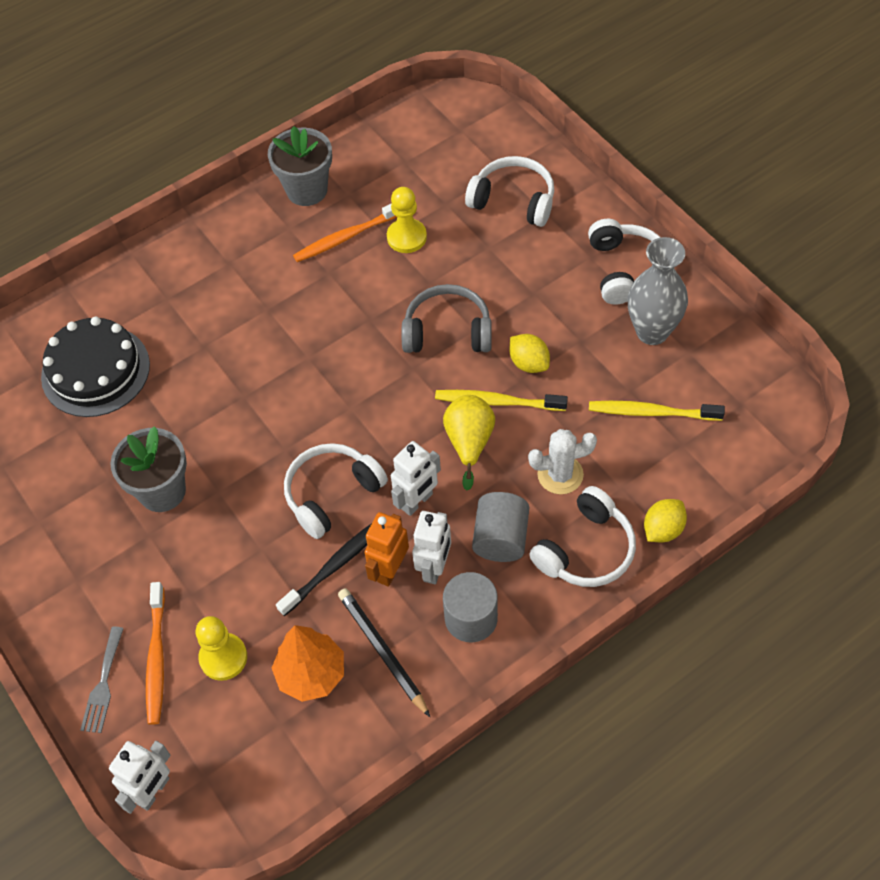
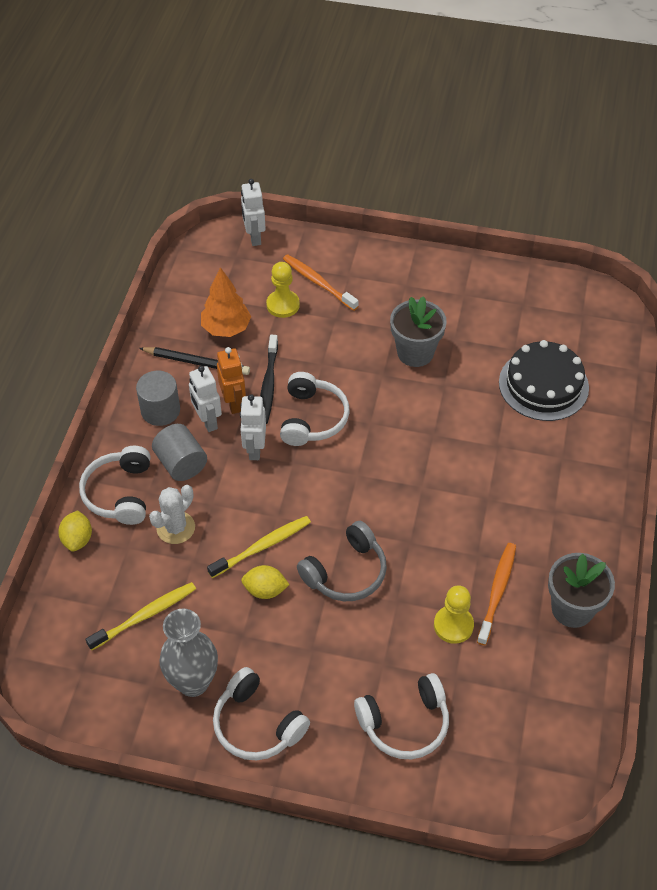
camera: 135 degrees right, 5 degrees down
(103, 684) = (332, 256): grey fork -> none
(469, 442) = (255, 507): yellow pear -> none

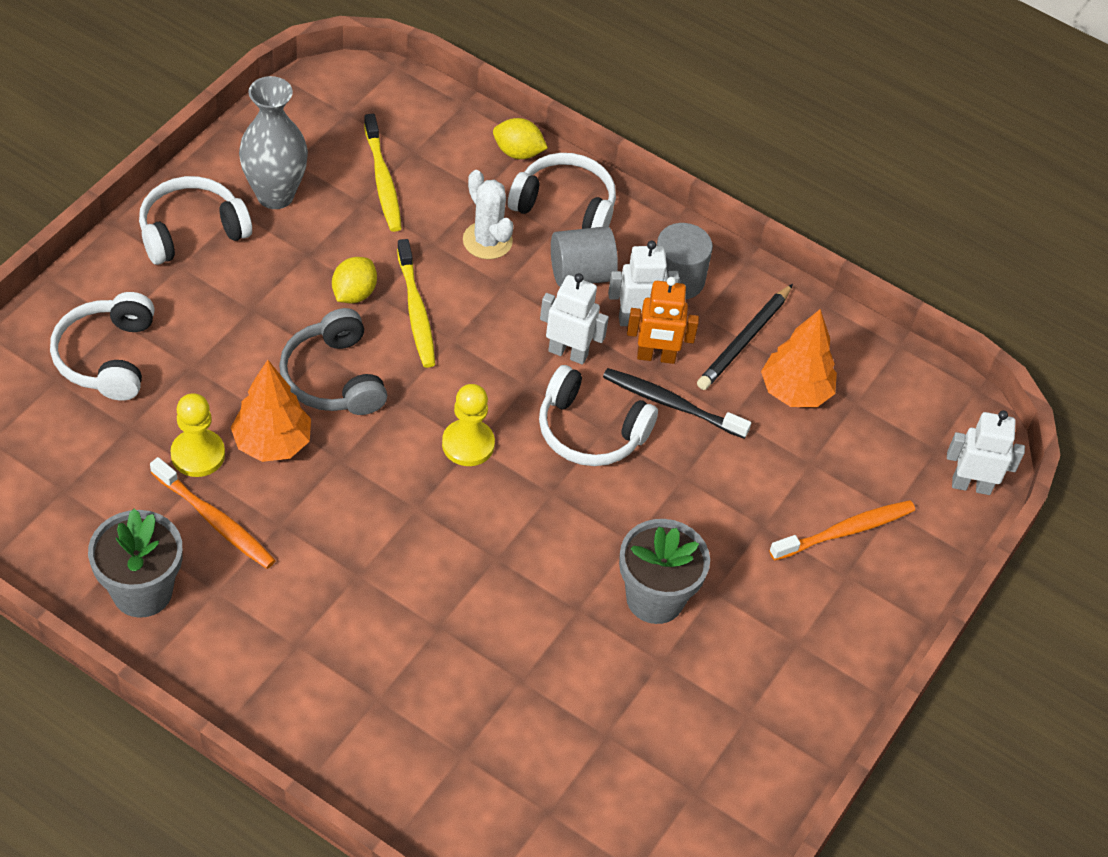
camera: 105 degrees right, 0 degrees up
(283, 305) = (815, 471): yellow pawn -> yellow pawn (468, 444)
(419, 585) = (272, 443): none -> orange tree
(543, 385) = (519, 740): black cake -> none

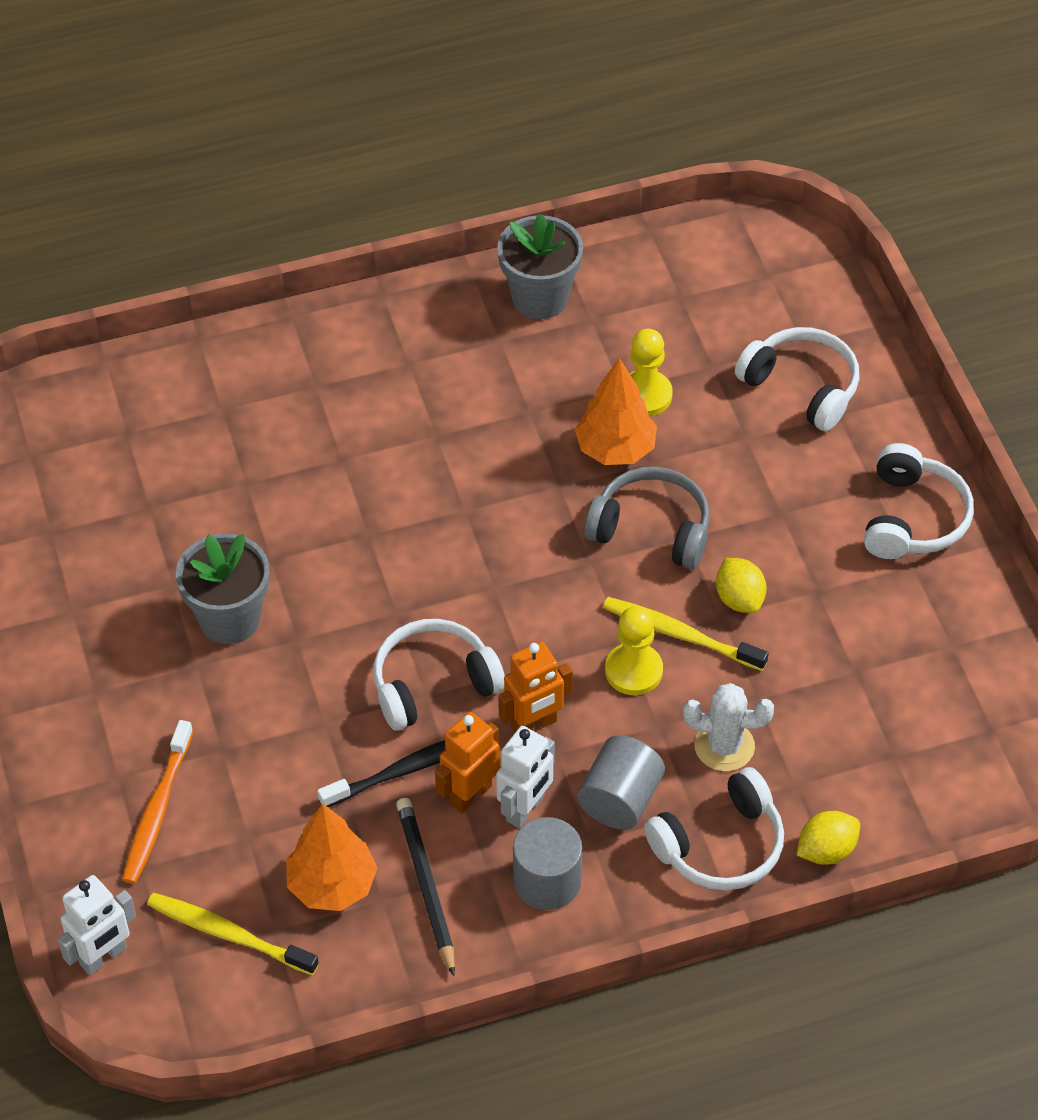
camera: 135 degrees right, 0 degrees up
(215, 521) = (568, 373): orange toothbrush -> none
(275, 195) = (914, 606): grey vase -> none
(383, 180) = (871, 705): yellow toothbrush -> yellow toothbrush (228, 934)
(468, 444) = (498, 584): yellow pawn -> yellow pawn (633, 671)
(568, 353) = (534, 725): white robot -> orange robot

